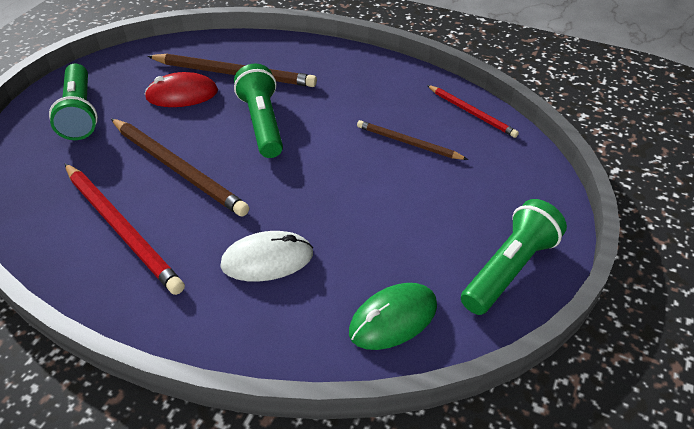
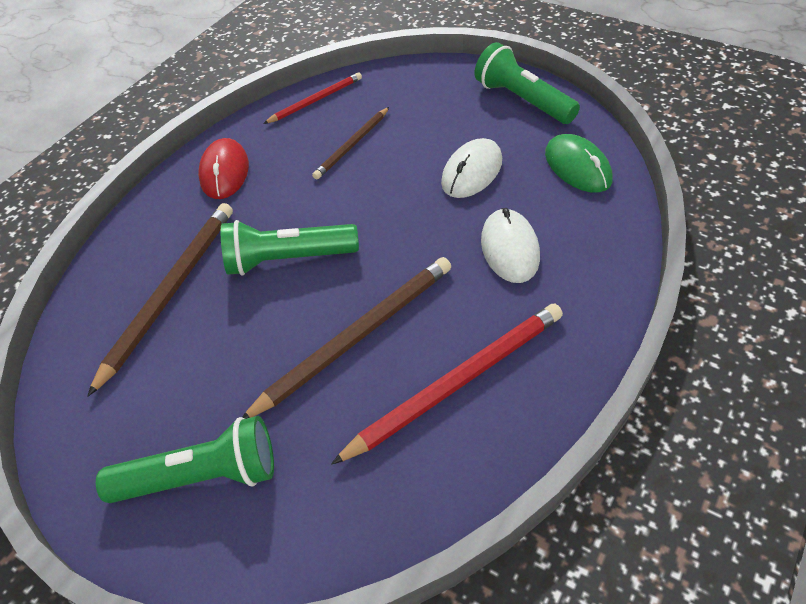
camera: 80 degrees left, 5 degrees up
(182, 94) = (198, 348): red mouse -> red mouse (224, 172)
(377, 228) = (472, 172): none -> white mouse

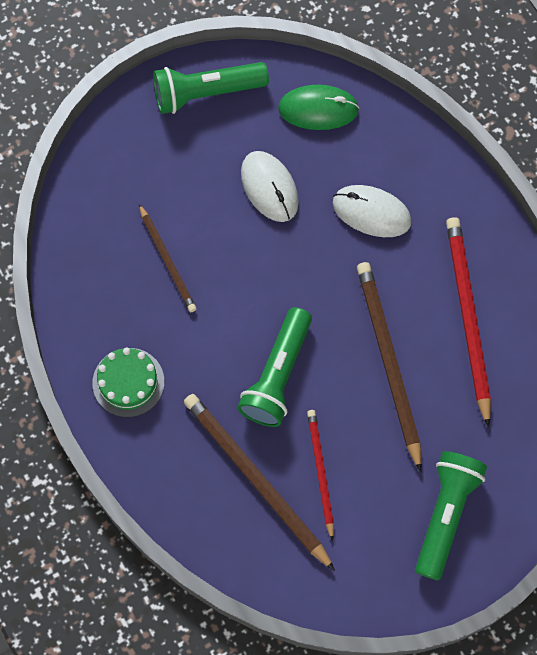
camera: 65 degrees left, 20 degrees up
(224, 172) = (128, 382): red mouse -> green cake
(316, 100) = (76, 259): red pencil -> red pencil (320, 472)

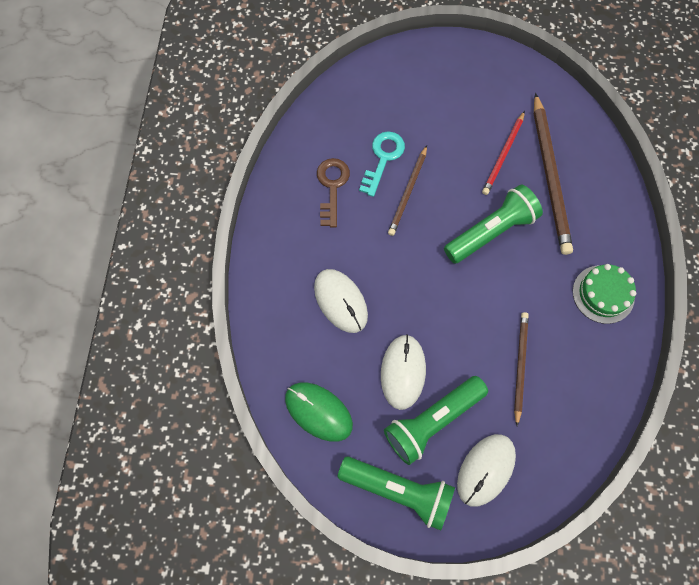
camera: 145 degrees left, 0 degrees up
(143, 154) = (486, 470): none -> white mouse
(388, 362) = (408, 192): brown pencil -> brown pencil, size x0.59
(441, 383) = (383, 158): none -> turquoise key
(445, 515) = (440, 85): green flashlight -> green flashlight (432, 421)
(467, 317) = (332, 187): red pencil -> brown key

